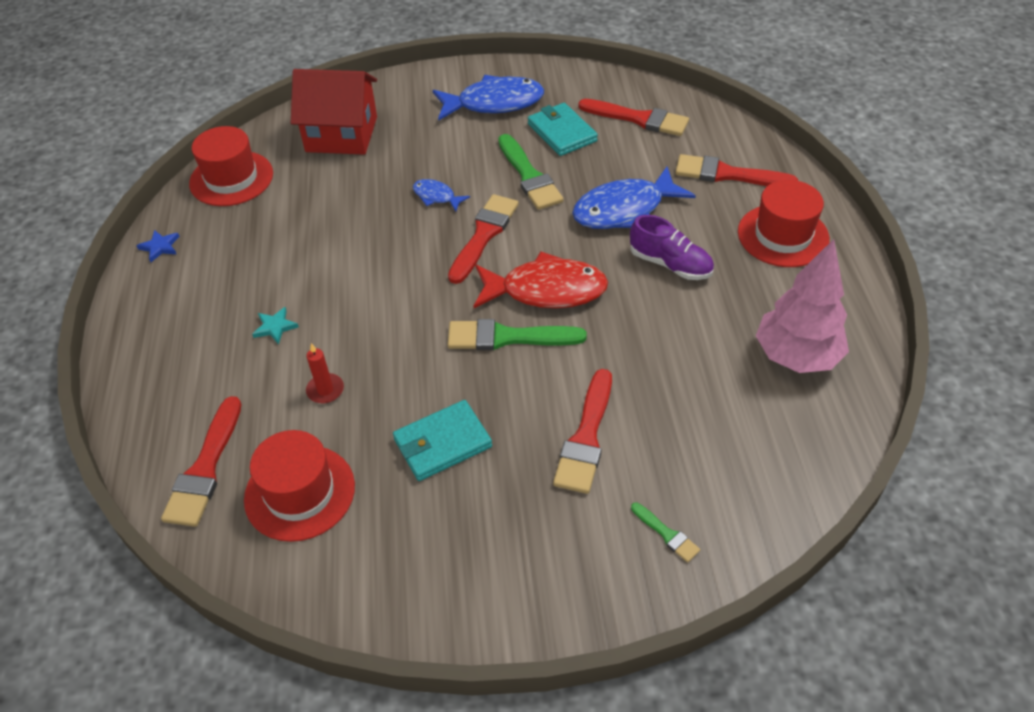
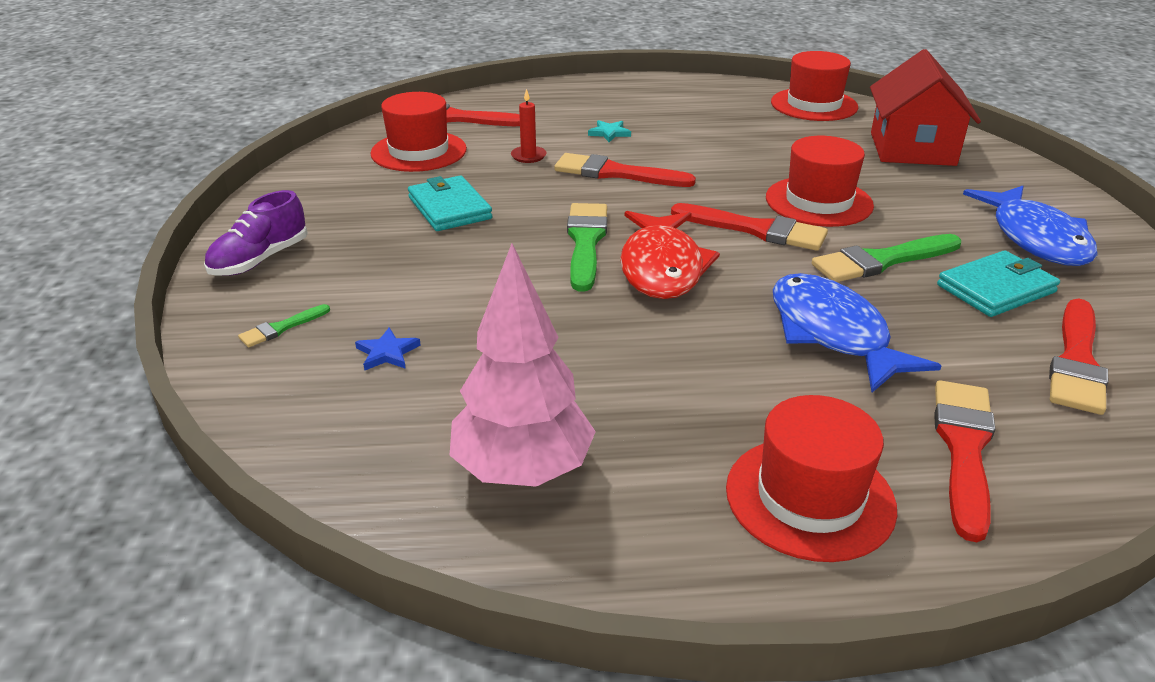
camera: 90 degrees right, 15 degrees down
(160, 247) = (710, 86): blue star -> blue star (387, 353)
(436, 196) = (818, 202): blue fish -> red hat
(586, 437) = (430, 285): red brush -> red brush (616, 173)
(670, 264) = (719, 366): purple shoe -> purple shoe (260, 260)

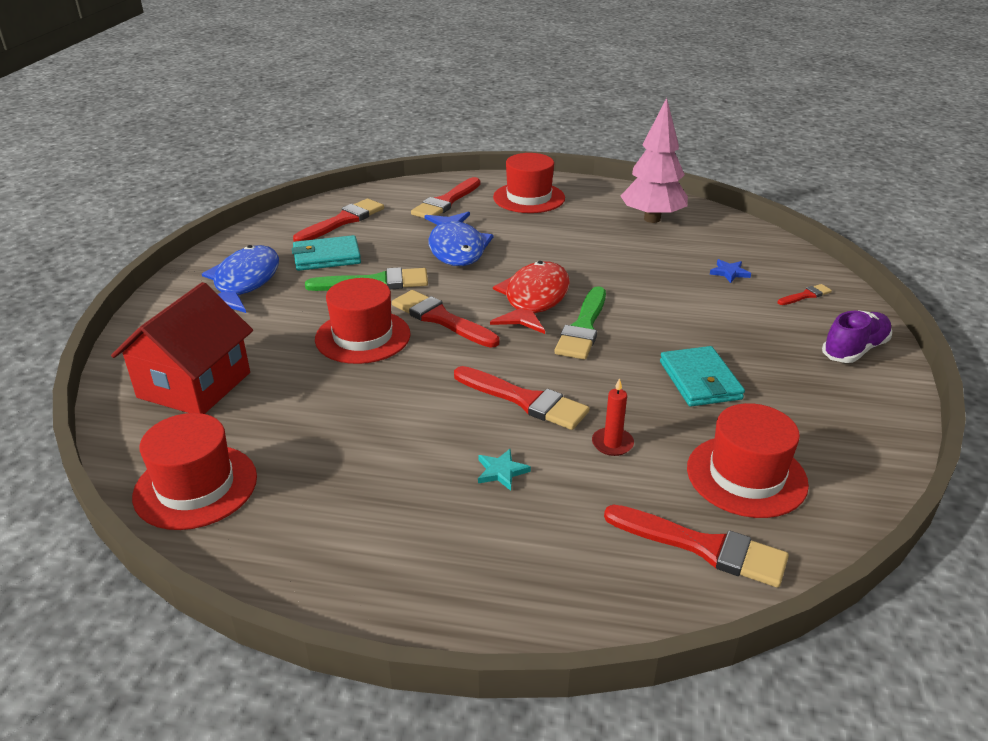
camera: 165 degrees left, 0 degrees up
(281, 328) = (805, 295): green brush -> red brush

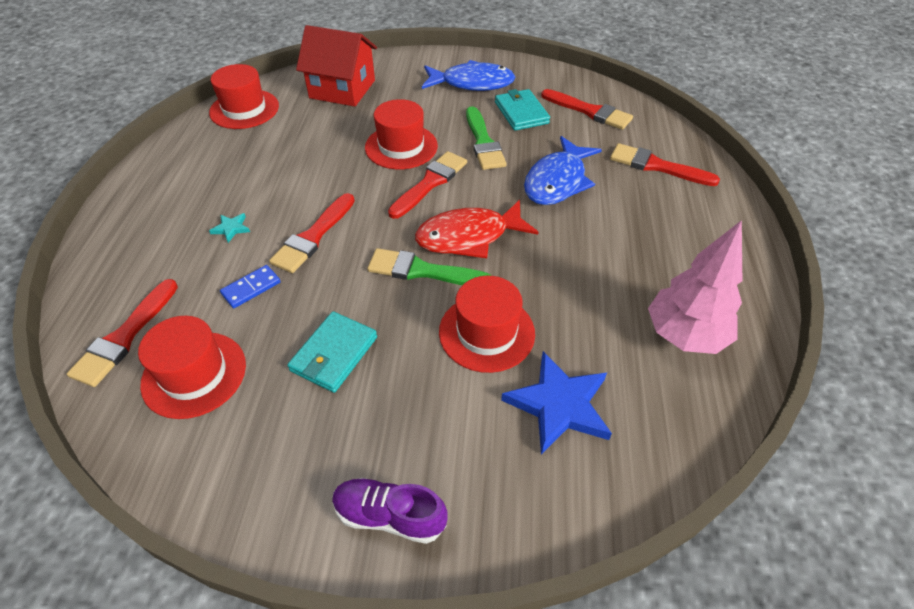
camera: 85 degrees right, 15 degrees up
(456, 248) = (557, 181): blue fish -> blue fish turned 45 degrees counterclockwise
(529, 198) = (695, 225): red hat -> red hat (486, 332)
(534, 300) = (469, 237): red fish -> red fish turned 150 degrees clockwise
(612, 443) = (251, 288): red candle -> blue domino
(700, 380) = (334, 354): turquoise wallet -> turquoise wallet turned 45 degrees counterclockwise
(729, 273) = (559, 405): blue star -> blue star, size x2.23
(805, 295) = (515, 485): red brush -> none
(854, 350) = (389, 516): purple shoe -> purple shoe turned 150 degrees clockwise

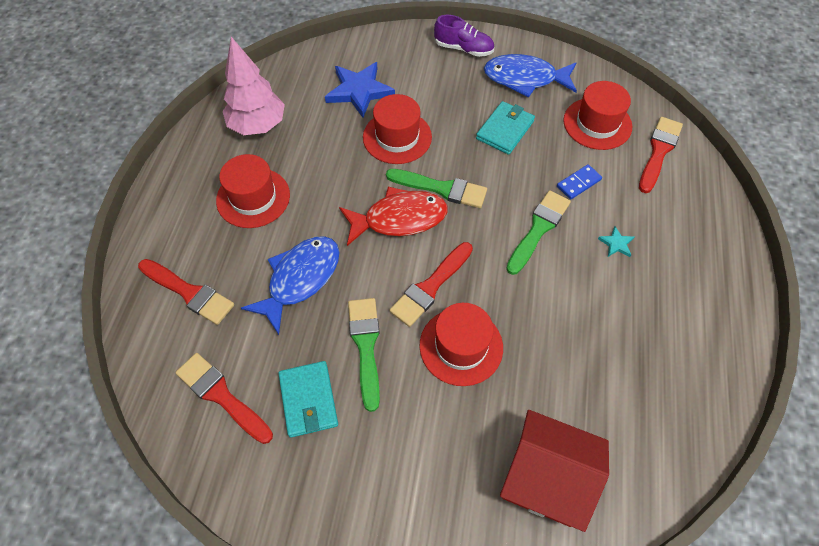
camera: 175 degrees left, 10 degrees up
(244, 109) = (669, 439): red hat -> red hat (253, 198)
(313, 236) = (538, 229): red brush -> green brush
(472, 83) = (361, 477): blue fish -> blue fish (525, 78)

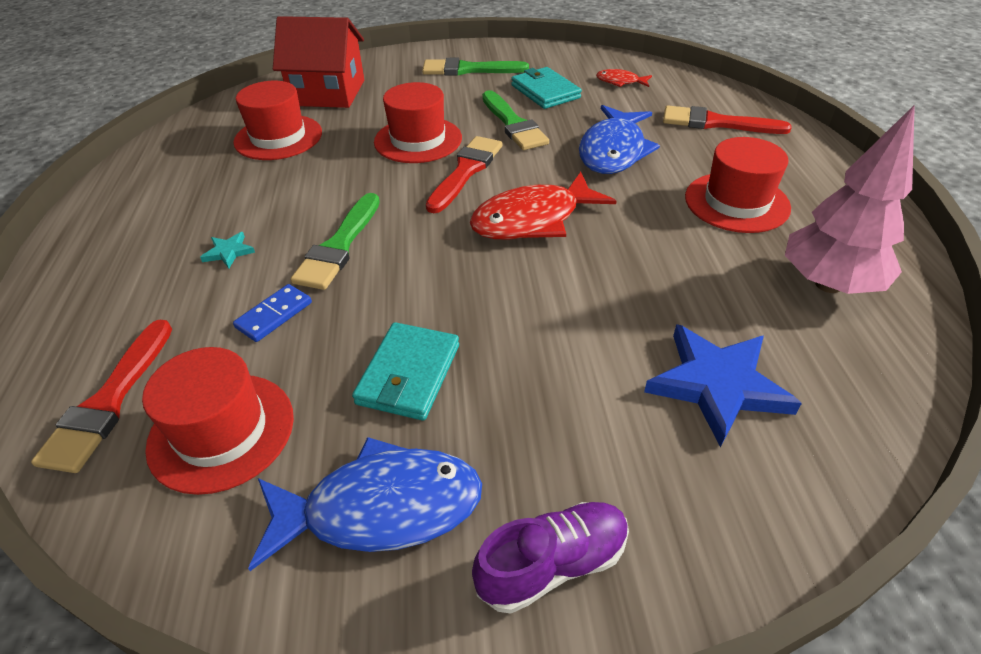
camera: 165 degrees right, 15 degrees down
(222, 396) = (620, 82): red brush -> red fish
(397, 137) = (595, 318): red hat -> red hat (278, 137)
(441, 188) = (490, 263): green brush -> green brush (469, 69)
(463, 49) = (552, 564): purple shoe -> purple shoe turned 150 degrees clockwise

